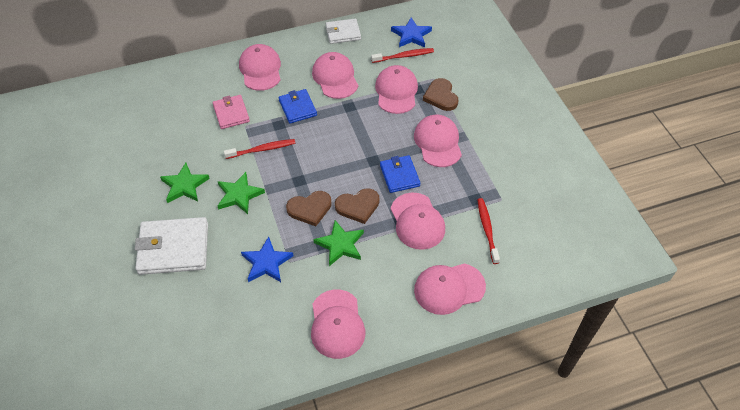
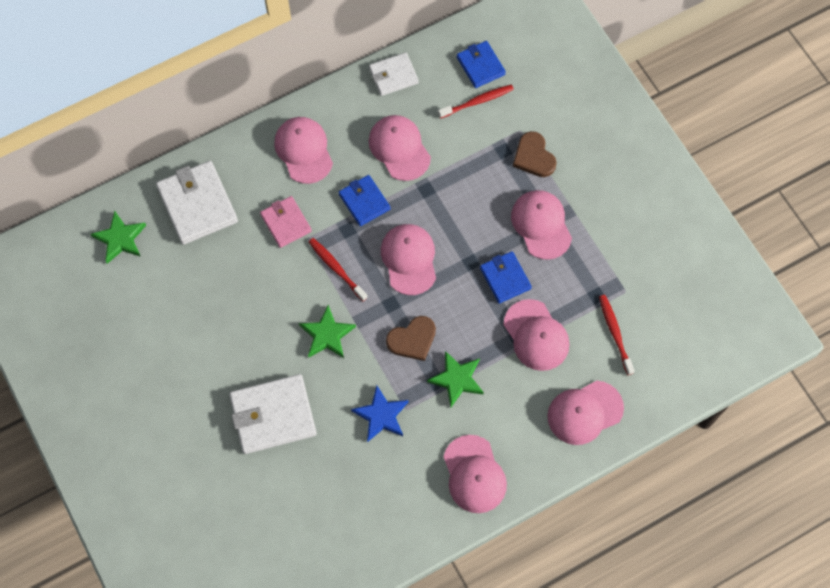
camera: 10 degrees left, 15 degrees up
(167, 93) = (197, 204): none -> white wallet
(184, 185) = (260, 333): green star -> green star (120, 239)
(262, 149) = (336, 269): red toothbrush -> red toothbrush turned 105 degrees counterclockwise
(358, 206) = (466, 327): brown heart -> none
(396, 91) = (478, 158): pink cap -> pink cap (409, 259)
(411, 35) = (480, 66): blue star -> blue wallet

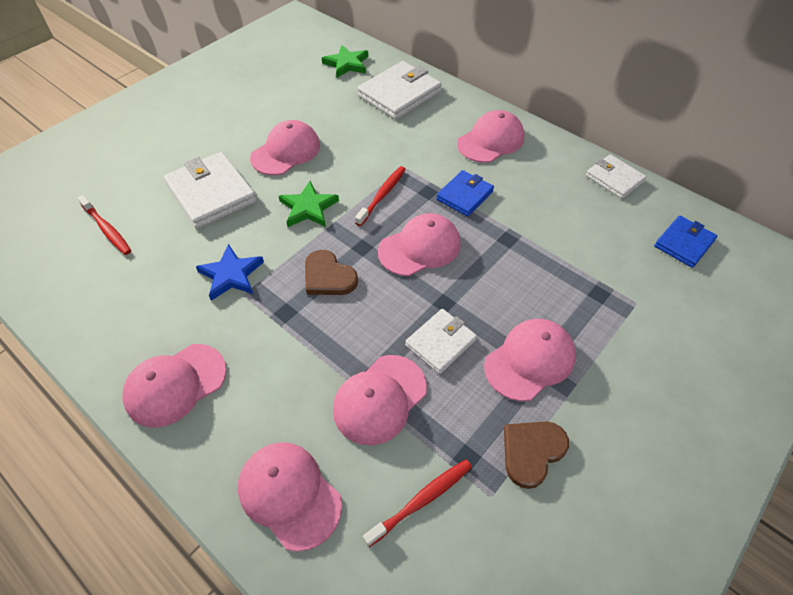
camera: 70 degrees right, 15 degrees down
(286, 223) = (411, 149): pink wallet -> none
(399, 148) = (539, 205): pink cap -> pink cap (286, 152)
(457, 379) = (294, 331): green star -> none
(477, 102) = (639, 253): red toothbrush -> red toothbrush (107, 229)
(505, 278) = (440, 342): blue wallet -> white wallet
(533, 157) = (612, 326): brown heart -> brown heart (532, 452)

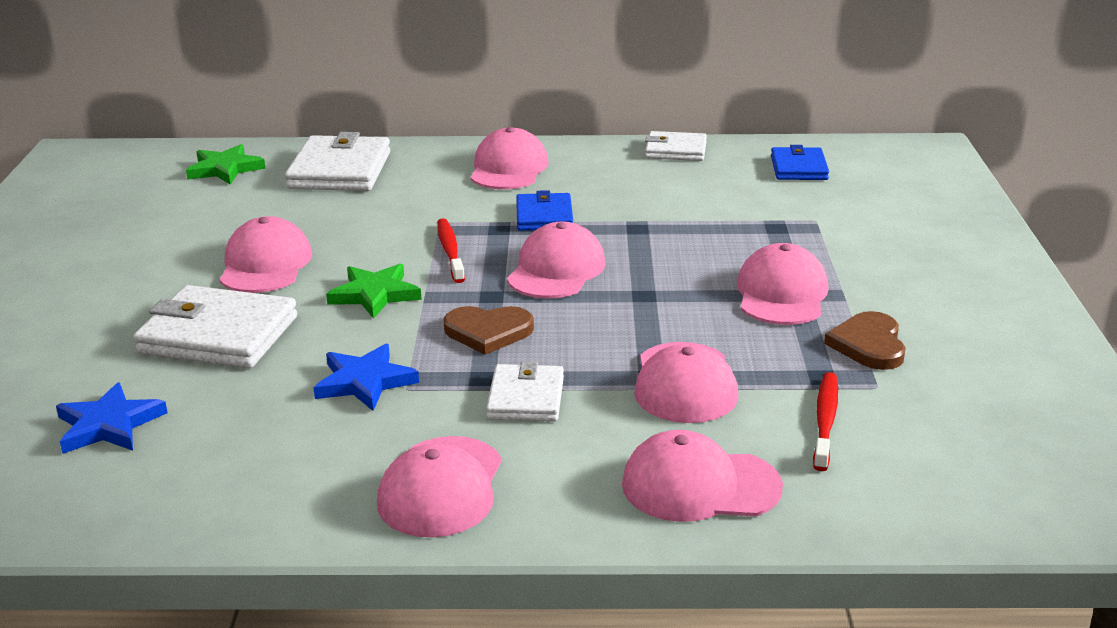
camera: 40 degrees left, 25 degrees down
(107, 229) = (109, 425): red toothbrush -> blue star
(440, 342) = (683, 321): white wallet -> white wallet (526, 398)

